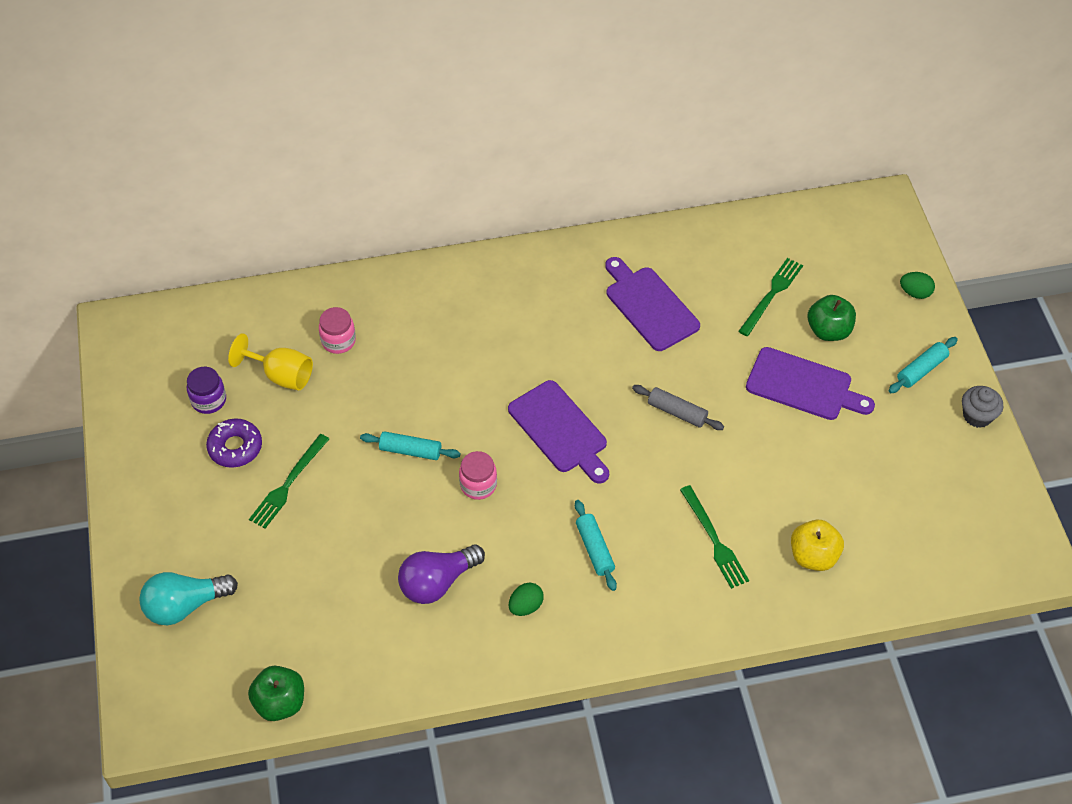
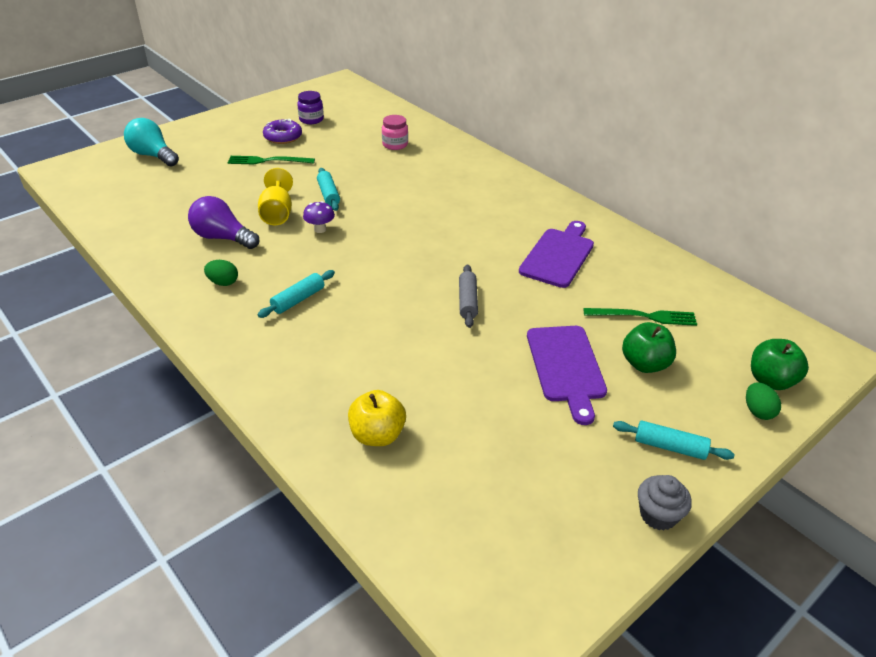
camera: 60 degrees right, 15 degrees down
(280, 703) = (91, 207): green apple -> green apple (771, 380)
(281, 375) = (350, 135): yellow goblet -> yellow goblet (277, 213)
(478, 485) = (320, 229): pink jar -> purple mushroom
(560, 430) = (399, 250): purple cutting board -> none
(714, 540) = (351, 363): green fork -> none

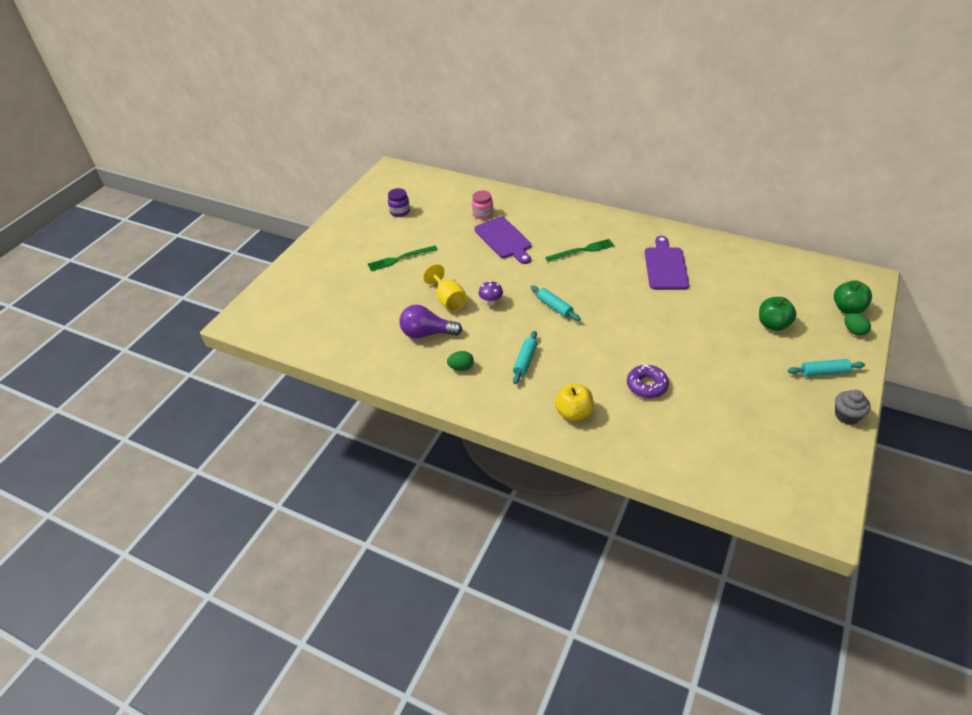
camera: 20 degrees left, 5 degrees up
(153, 155) = (304, 283): turquoise light bulb -> none
(283, 137) = (392, 234): purple donut -> purple donut (647, 385)
(328, 194) = (472, 272): turquoise rolling pin -> turquoise rolling pin (554, 307)
(377, 435) = (657, 433): yellow apple -> yellow apple (574, 413)
(467, 301) = (636, 321): grey rolling pin -> none
(566, 367) = (730, 344): purple cutting board -> purple cutting board (504, 239)
(644, 316) = (749, 292): green fork -> green fork (582, 250)

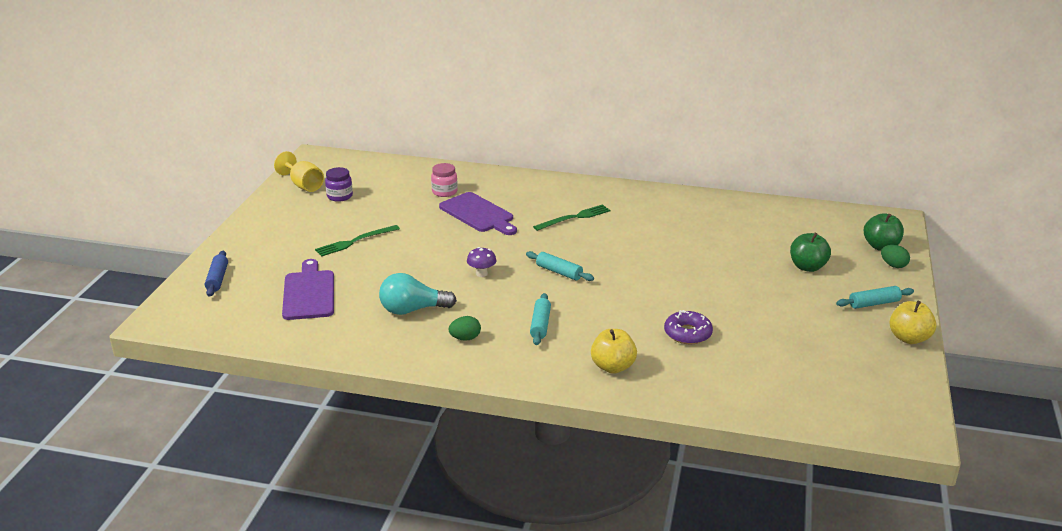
camera: 15 degrees left, 15 degrees down
(288, 286) = (217, 279): none -> blue rolling pin
(427, 333) = (412, 310): purple light bulb -> turquoise light bulb
(448, 300) = (429, 276): yellow goblet -> yellow goblet (303, 185)
(665, 266) = (674, 225): purple cutting board -> purple cutting board (309, 293)
(847, 415) = (909, 338): grey cupcake -> yellow apple

